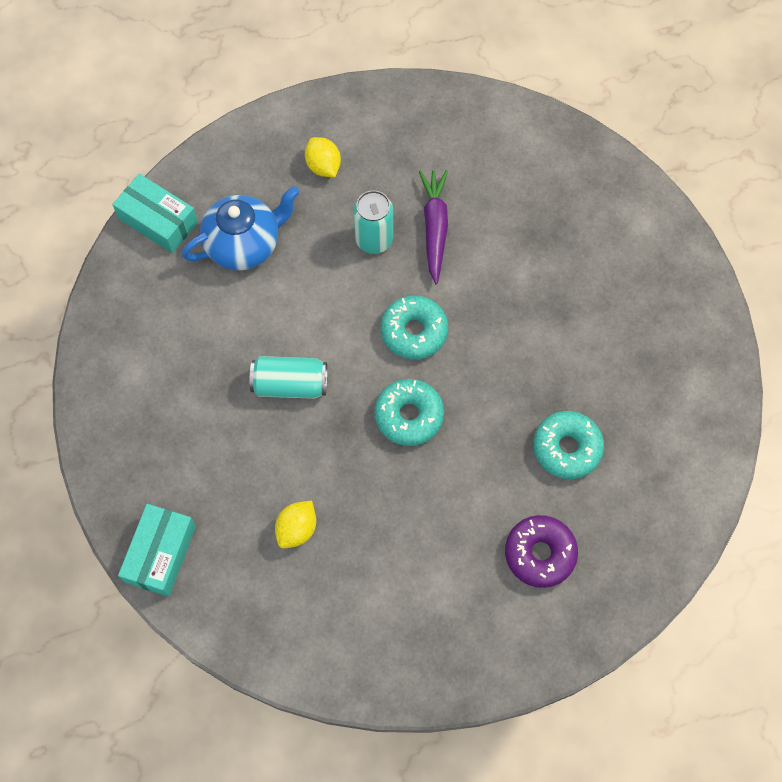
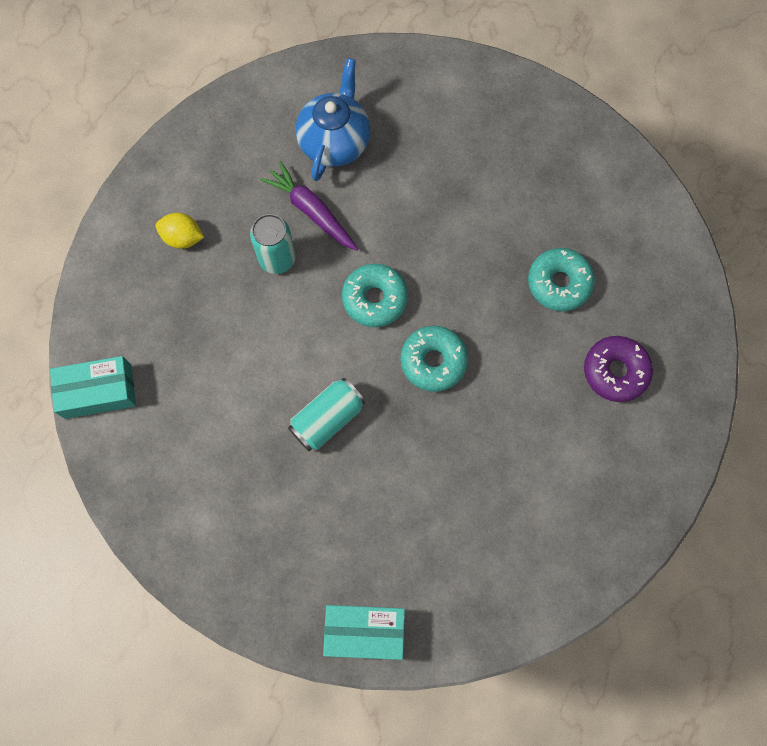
camera: 45 degrees left, 5 degrees up
(161, 554) = (364, 631): turquoise box -> turquoise box turned 60 degrees counterclockwise
(244, 244) = (185, 348): blue teapot -> blue teapot (335, 141)
(297, 529) = (441, 516): yellow lemon -> none

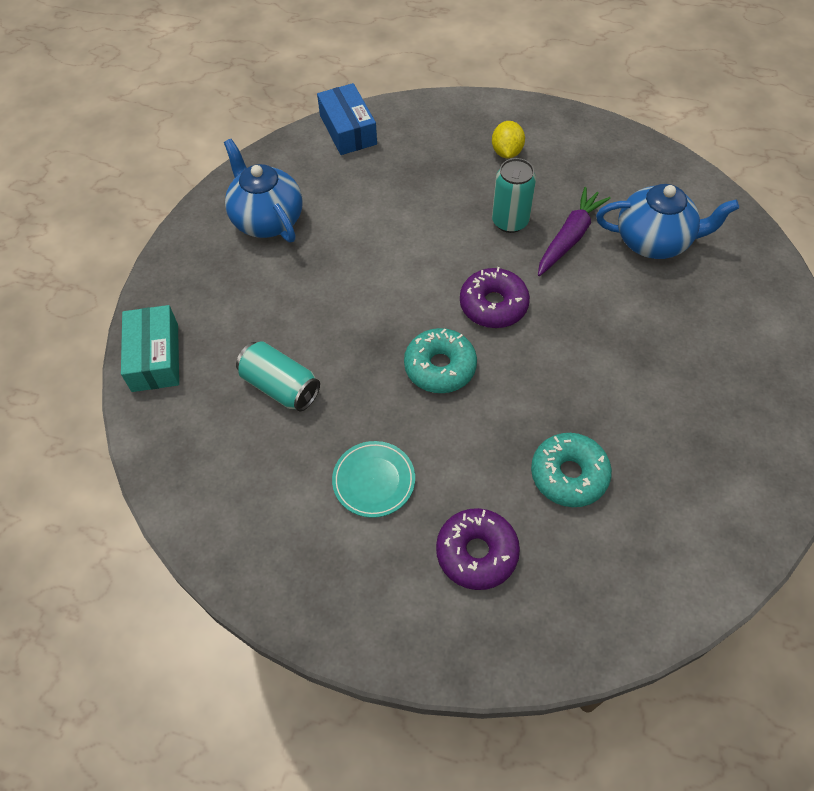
camera: 80 degrees right, 15 degrees down
(98, 391) = (348, 130): turquoise box -> blue box
(209, 498) = (267, 219): none -> blue teapot
(327, 419) = (358, 290): turquoise can -> turquoise can (280, 387)
(375, 299) = (493, 305): turquoise donut -> purple donut
(538, 441) = (374, 481): none -> turquoise plate

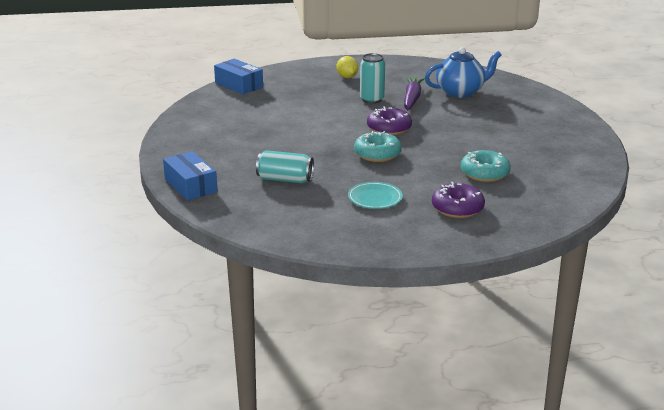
camera: 25 degrees left, 30 degrees down
(155, 357) = (191, 185): turquoise box -> blue box
(267, 219) = (217, 124): blue teapot -> none

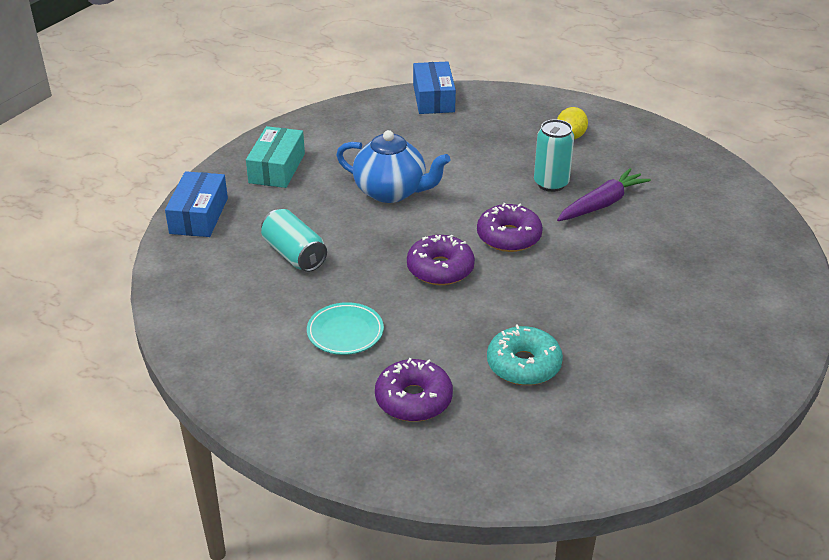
camera: 40 degrees right, 10 degrees up
(199, 147) = (277, 168): none -> turquoise box
(377, 154) = (440, 269): turquoise donut -> purple donut
(460, 92) = (682, 221): blue teapot -> blue teapot (391, 192)

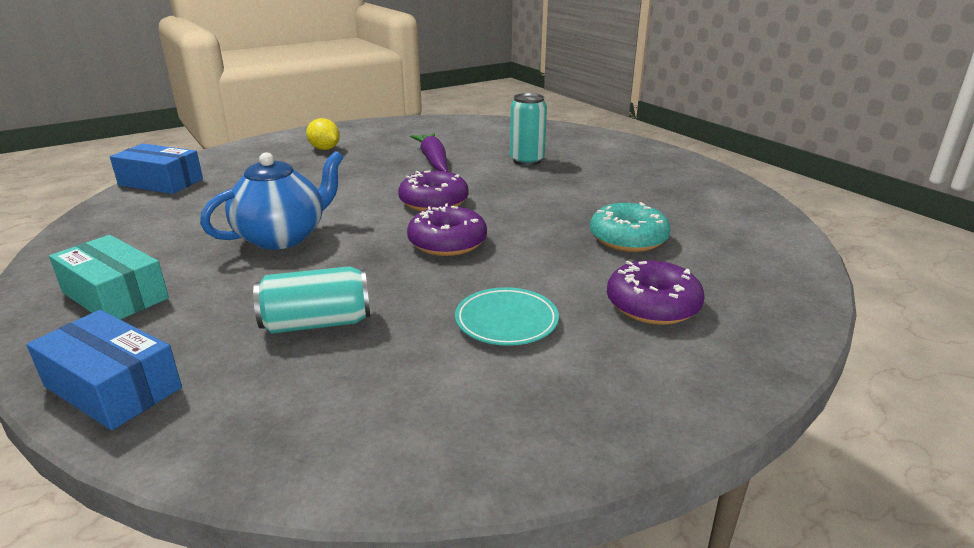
camera: 65 degrees left, 10 degrees down
(551, 183) = (379, 170): turquoise can -> turquoise can (527, 161)

